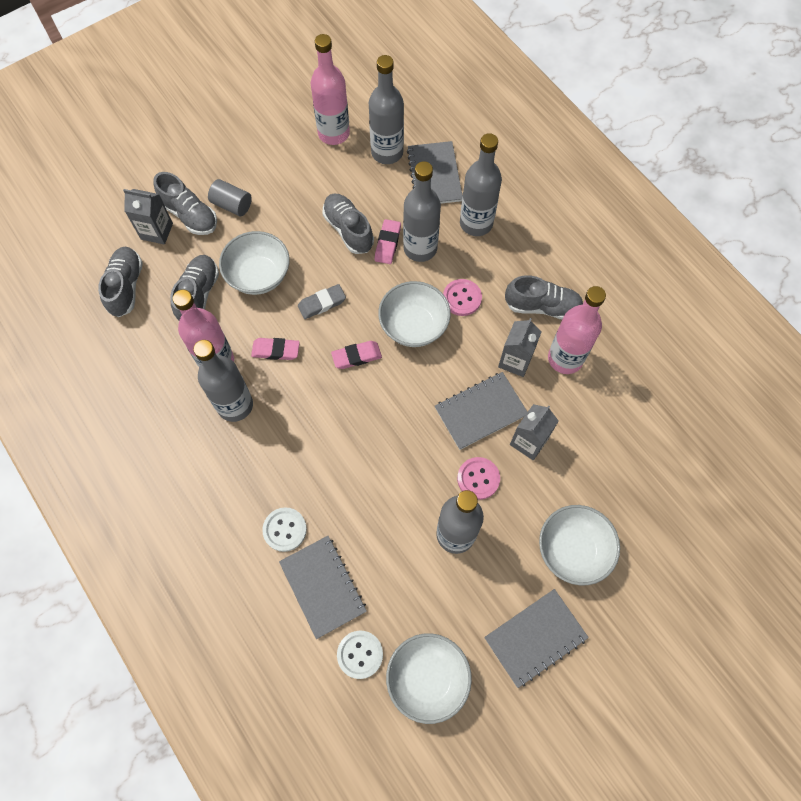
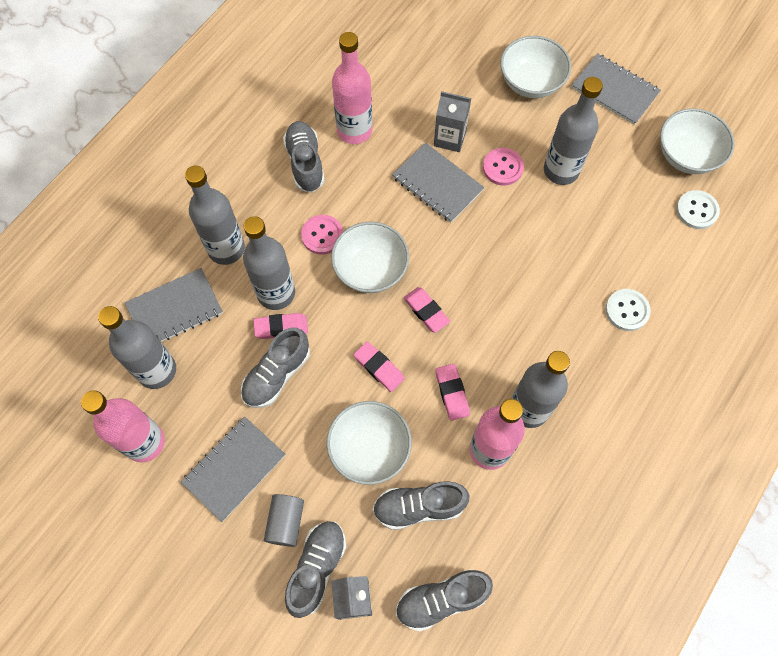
camera: 110 degrees left, 0 degrees up
(322, 303) = (379, 368): grey eraser -> pink eraser
(323, 586) = (659, 259): grey notebook -> grey notebook (234, 469)
(515, 361) = (373, 170): grey carton -> none

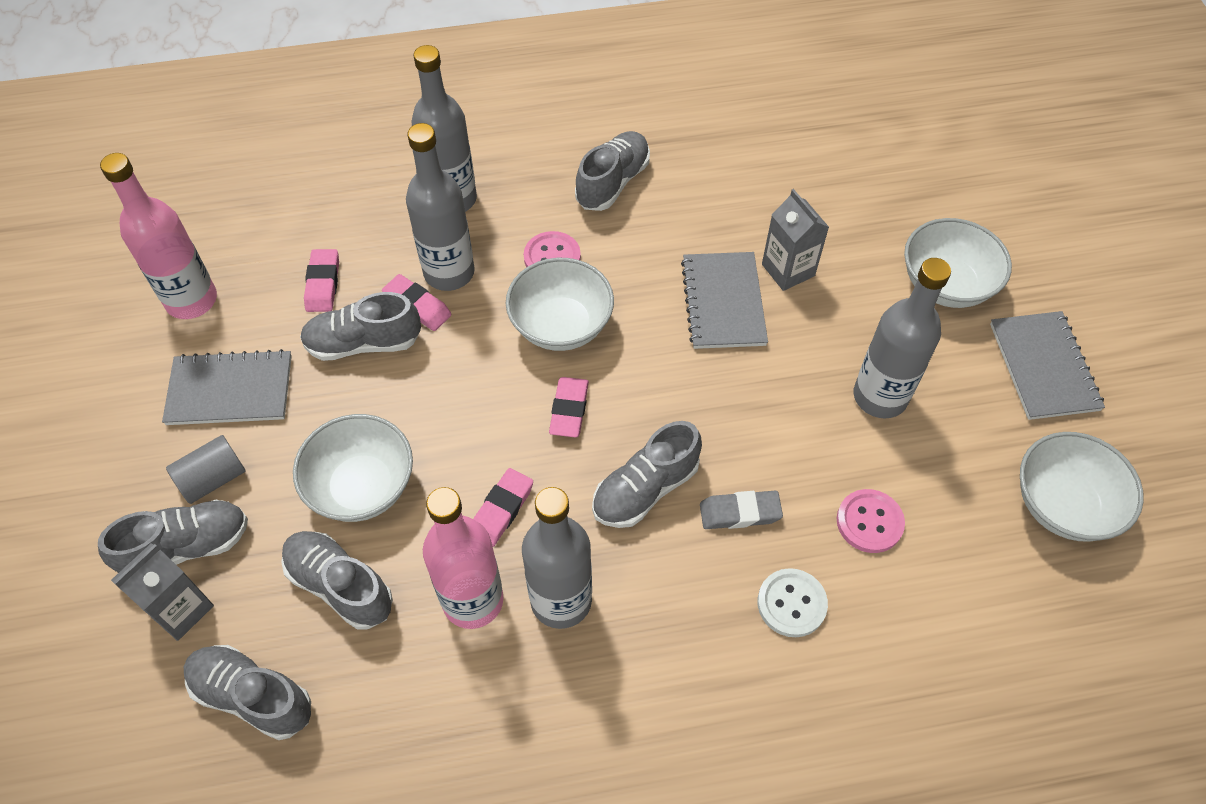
camera: 45 degrees right, 10 degrees down
(157, 370) = (273, 250): grey bottle -> none
(175, 309) = (348, 213): grey notebook -> none
(354, 130) = (695, 190): pink bottle -> none
(379, 368) = (461, 421): pink eraser -> pink eraser (323, 284)
(502, 167) = (814, 342): pink button -> pink button (869, 522)
(507, 317) = (645, 489): none -> grey shoe
(560, 288) = (740, 513): none -> grey eraser
(697, 210) = (1007, 574): white button -> none

